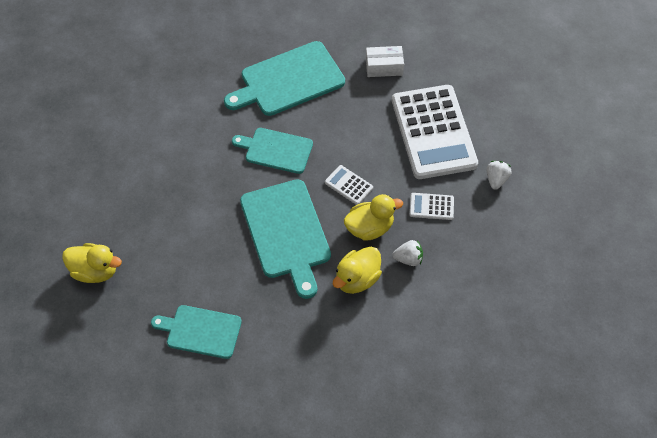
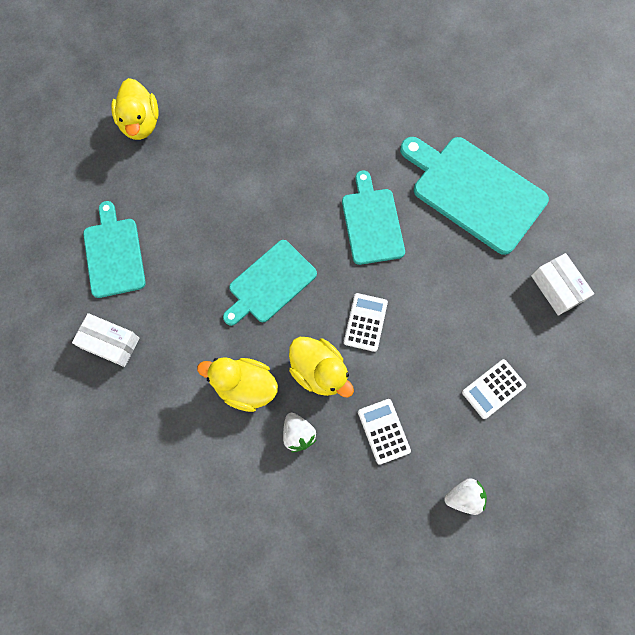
camera: 65 degrees right, 15 degrees up
(274, 359) = (110, 343): none -> white box
(286, 233) = (270, 283): turquoise cutting board -> turquoise cutting board, size x0.64
(434, 132) = (493, 389): white calculator -> white calculator, size x0.40

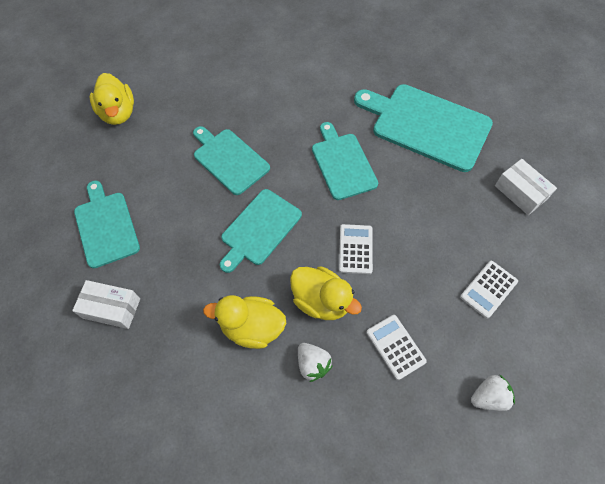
camera: 10 degrees left, 10 degrees down
(251, 198) = (229, 159): none -> turquoise cutting board

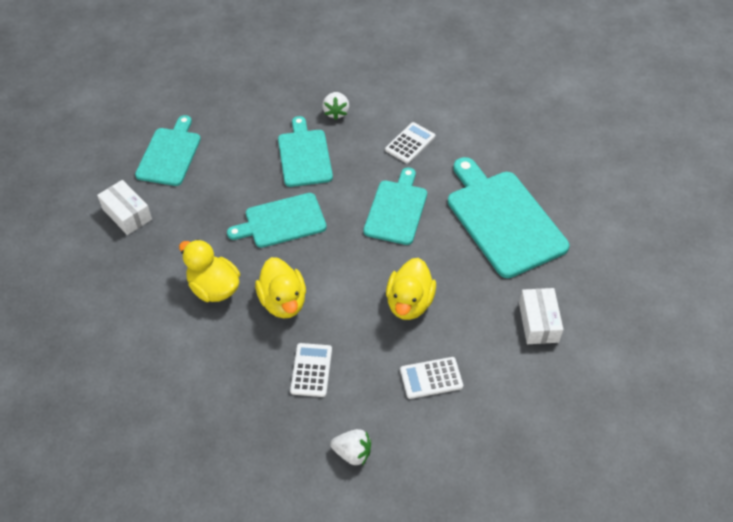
camera: 35 degrees right, 10 degrees down
(118, 113) = (248, 73): yellow duck -> yellow duck (409, 303)
(312, 364) = (236, 341): white strawberry -> white strawberry (336, 112)
(355, 249) = (346, 281): white calculator -> white calculator (410, 143)

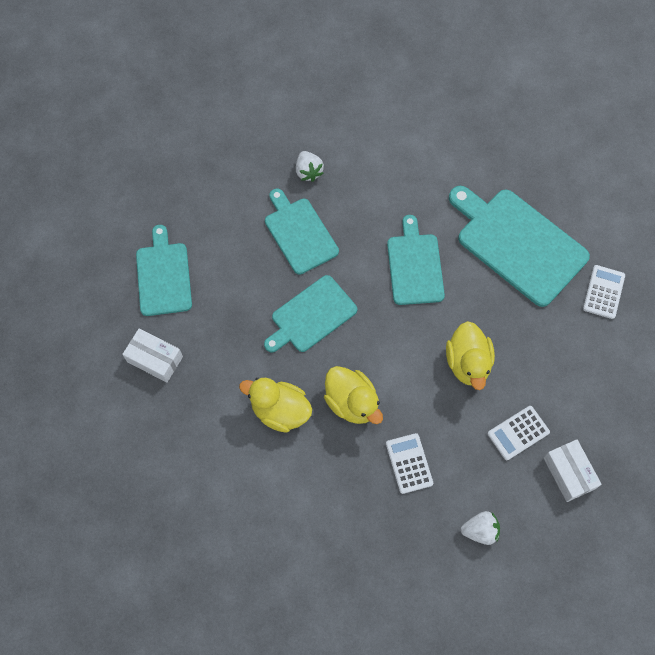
camera: 20 degrees left, 15 degrees up
(410, 143) = (396, 185): white calculator -> white calculator (603, 292)
(538, 322) = (589, 343): white box -> white box (568, 473)

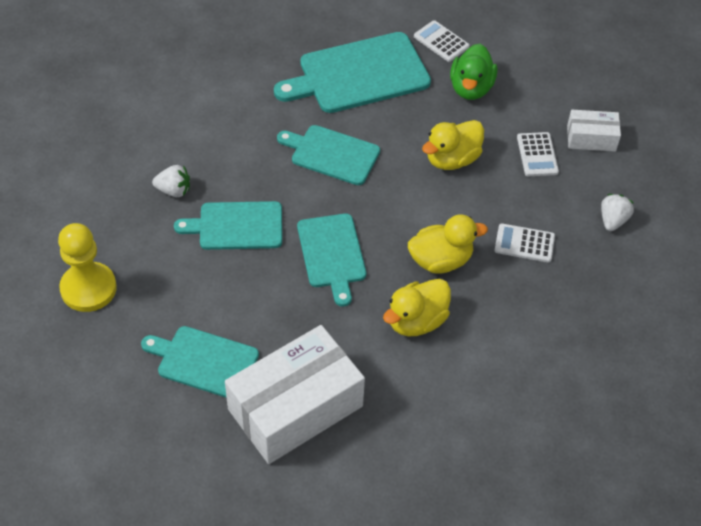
camera: 65 degrees left, 15 degrees down
(155, 359) = (295, 408): white box -> white box, size x2.03
(187, 166) = (88, 288): none -> yellow pawn
(468, 363) = (452, 159): yellow duck -> yellow duck turned 120 degrees clockwise
(562, 342) = (471, 88): none -> green duck

